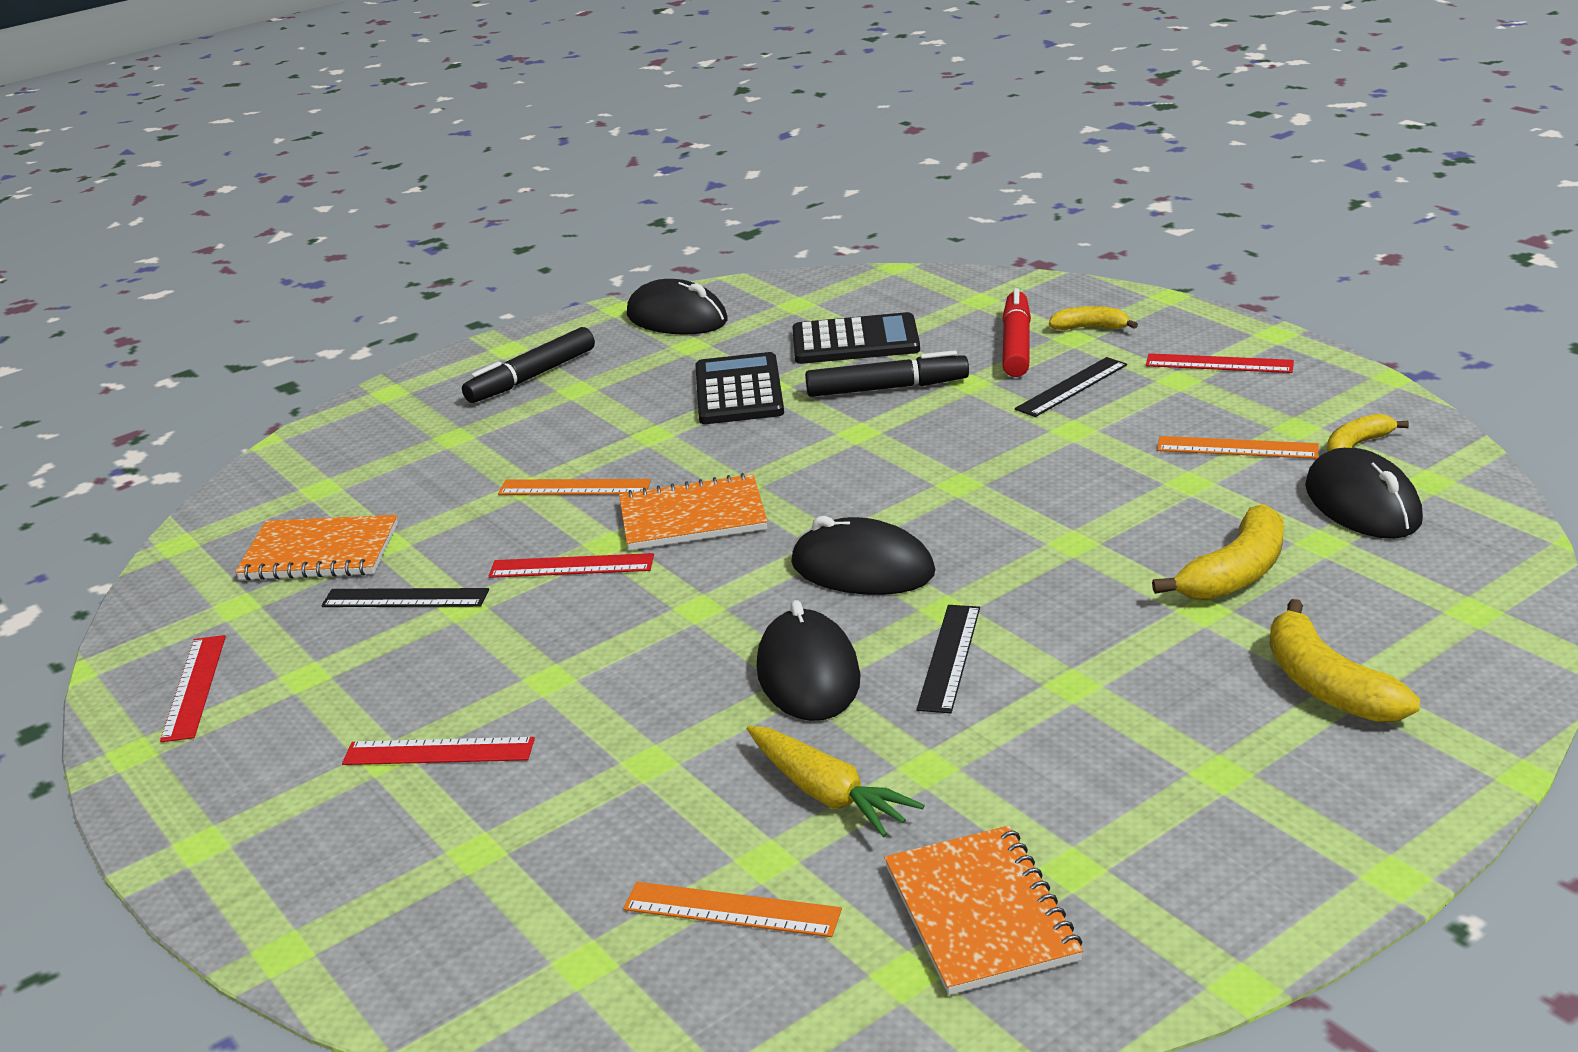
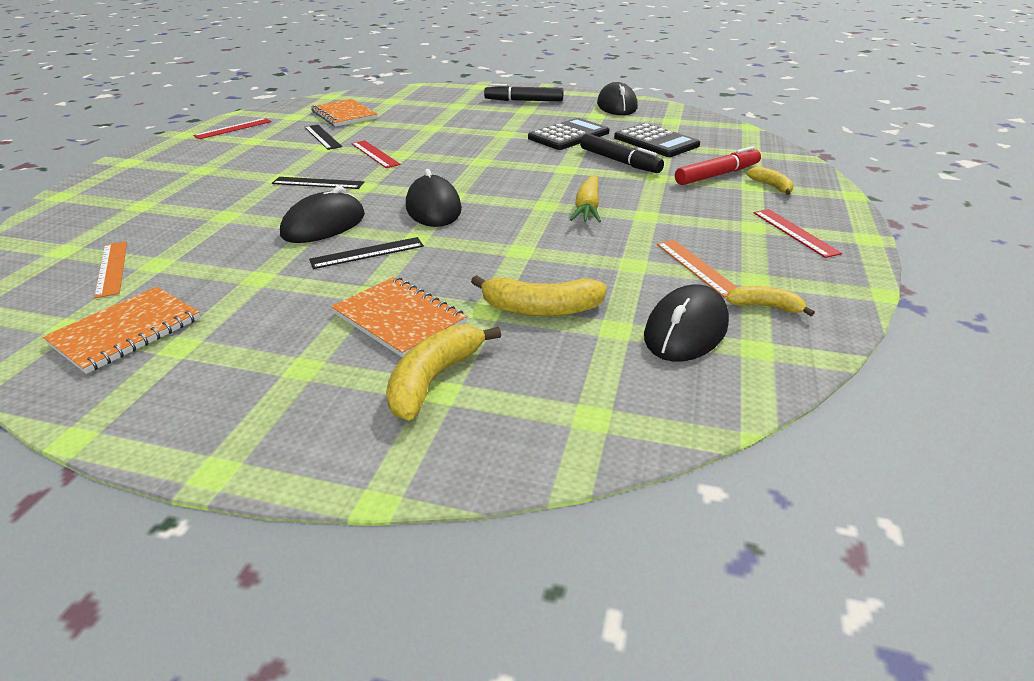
camera: 50 degrees right, 5 degrees up
(439, 751) = (211, 177): red ruler -> none
(574, 488) = (441, 135): orange ruler -> none
(693, 517) = (442, 161): orange notebook -> orange notebook (399, 318)
(827, 793) = (220, 261): yellow carrot -> yellow carrot (587, 208)
(1072, 387) = (694, 201): black ruler -> black ruler (318, 183)

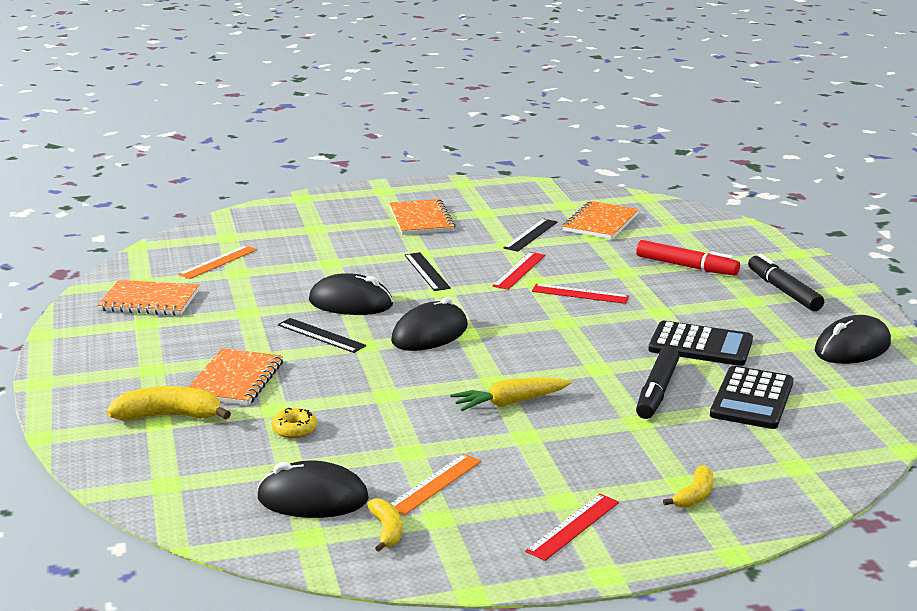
camera: 60 degrees right, 10 degrees down
(218, 162) = (421, 219): none -> orange notebook
(233, 128) = (501, 194): red ruler -> red ruler (580, 294)
(541, 309) = (294, 429): yellow banana -> yellow donut
(716, 175) = (688, 455): red marker -> red marker (686, 266)

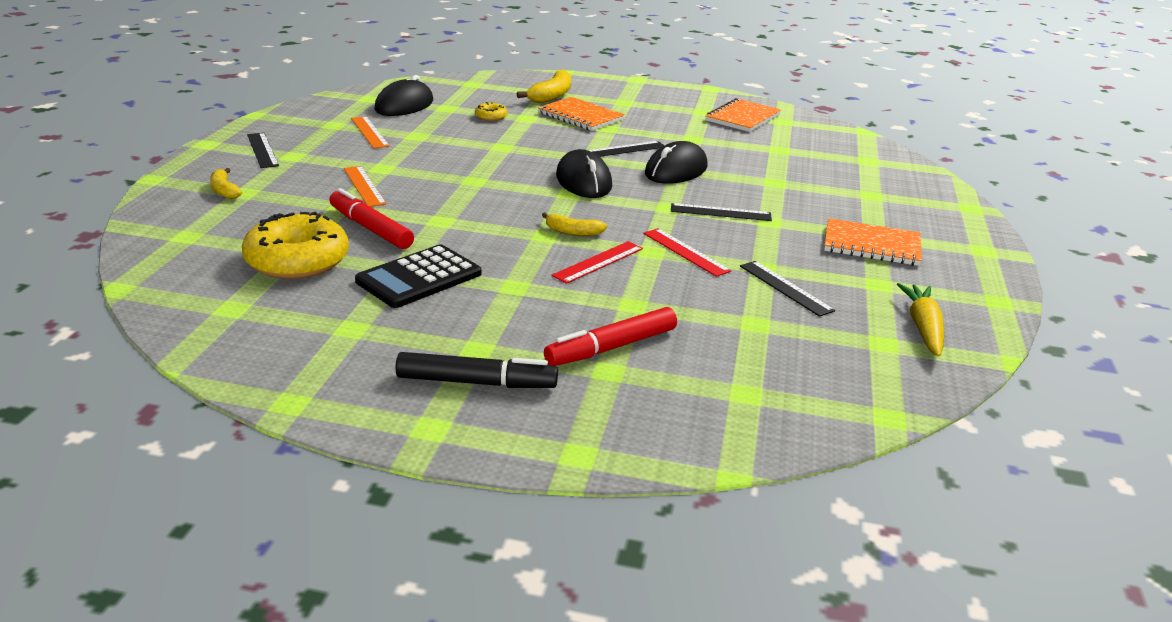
camera: 115 degrees right, 5 degrees up
(218, 262) = (808, 148): orange ruler -> orange ruler (364, 186)
(387, 530) = (344, 112): yellow banana -> yellow banana (573, 232)
(510, 403) = (434, 176): yellow carrot -> yellow carrot (923, 328)
(573, 526) = (262, 150): red ruler -> black ruler
(600, 223) = (800, 344): orange notebook -> none
(657, 391) = (371, 229): black marker -> red marker
(752, 399) = (297, 260): black calculator -> yellow donut
(852, 348) = (297, 357): black mouse -> none

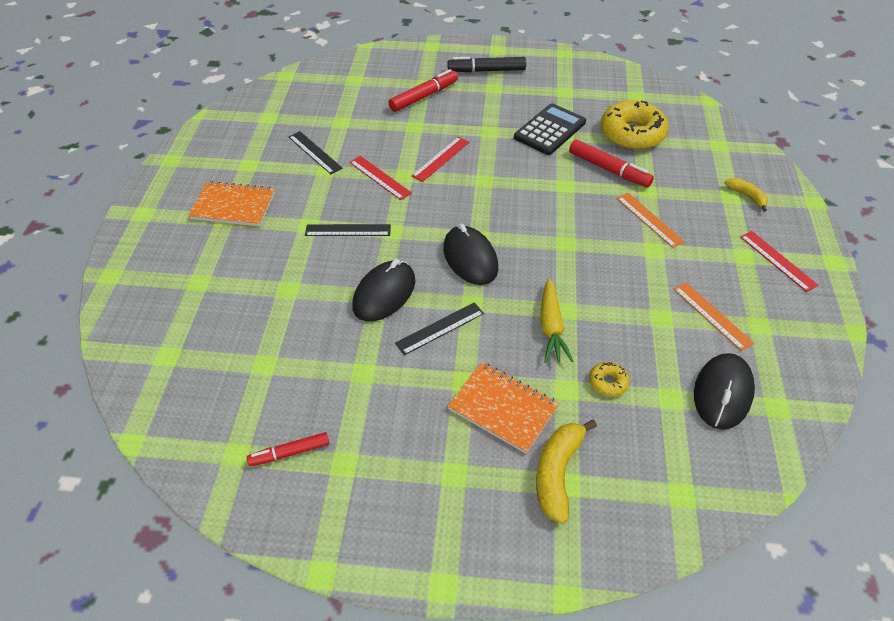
camera: 175 degrees right, 20 degrees up
(262, 150) = (777, 260): black ruler -> red ruler
(573, 232) = (464, 187): yellow banana -> none
(742, 118) = (290, 453): orange notebook -> red marker
(923, 328) = (237, 131): yellow carrot -> yellow carrot (551, 327)

